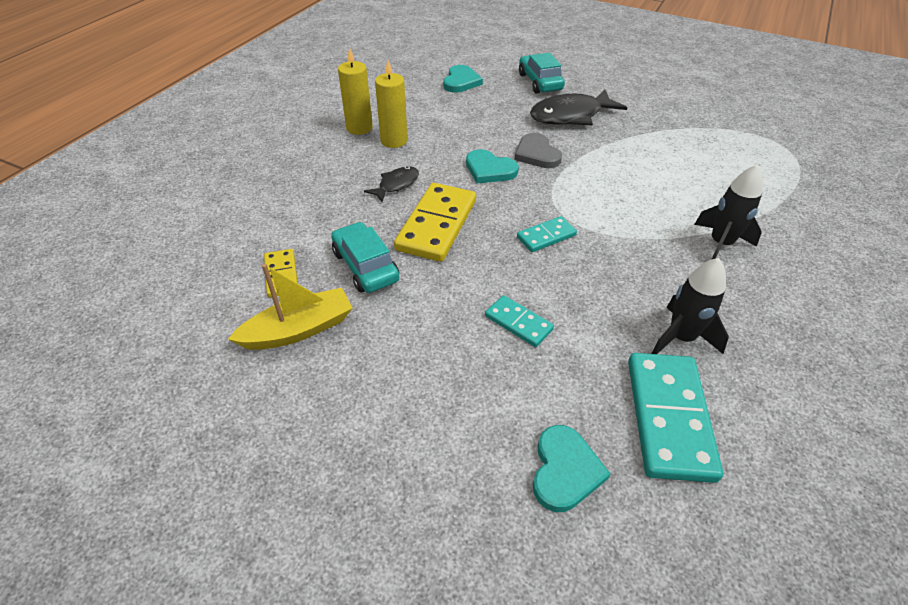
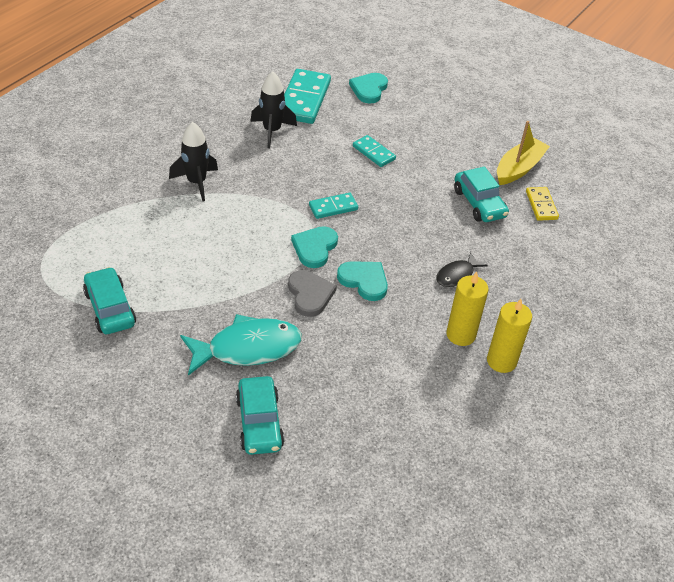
camera: 175 degrees left, 0 degrees up
(299, 329) = (519, 168): yellow boat -> yellow boat turned 150 degrees clockwise
(437, 225) = (422, 229): yellow domino -> none
(461, 81) = (369, 439): turquoise heart -> turquoise heart (314, 248)
(570, 116) = (247, 348): black fish -> turquoise fish
(698, 127) = (110, 308): none -> turquoise car

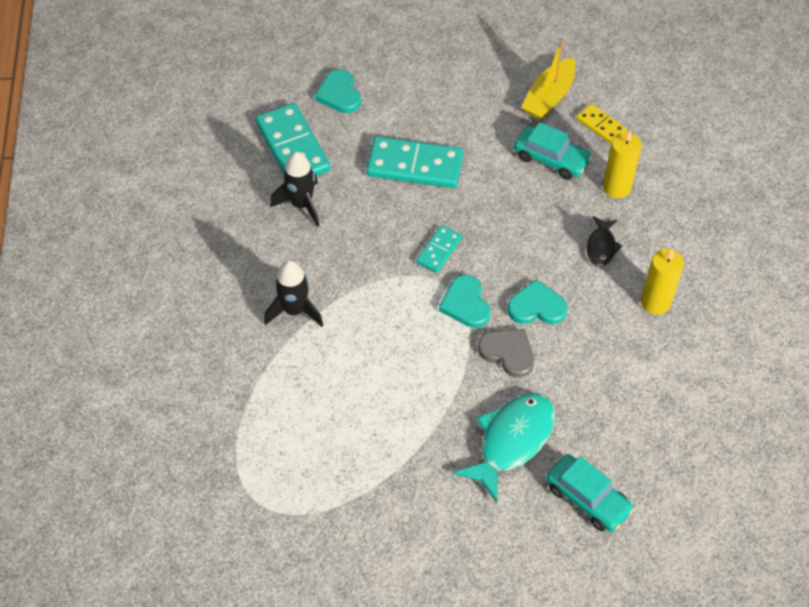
camera: 35 degrees left, 10 degrees up
(110, 308) = (362, 493): turquoise car -> none
(373, 153) = (414, 166): turquoise domino -> turquoise domino, size x1.88
(501, 361) = (705, 304): yellow candle -> yellow candle (616, 187)
(519, 168) = (549, 97): yellow boat -> yellow boat turned 150 degrees counterclockwise

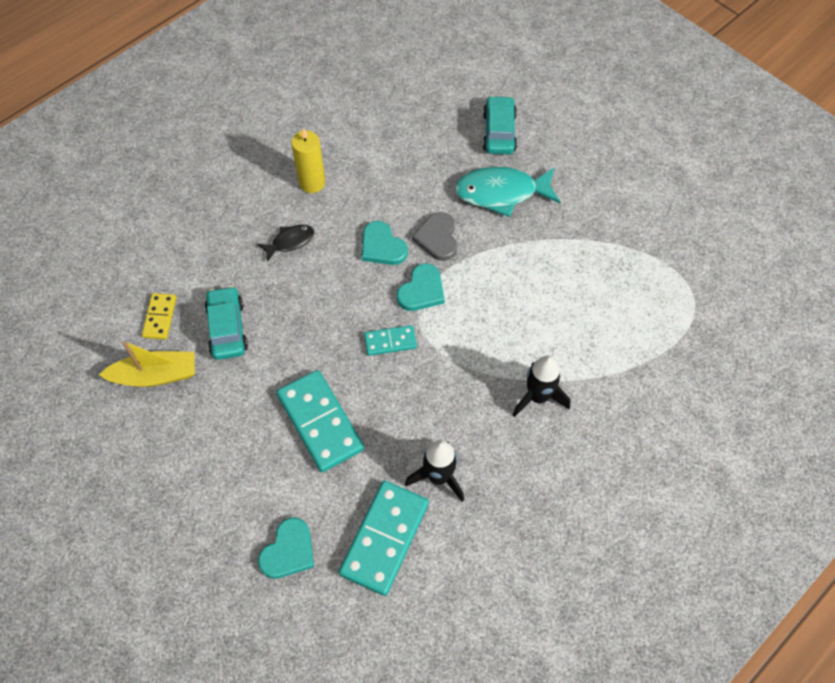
camera: 130 degrees left, 5 degrees up
(616, 187) = (221, 267): yellow candle -> none

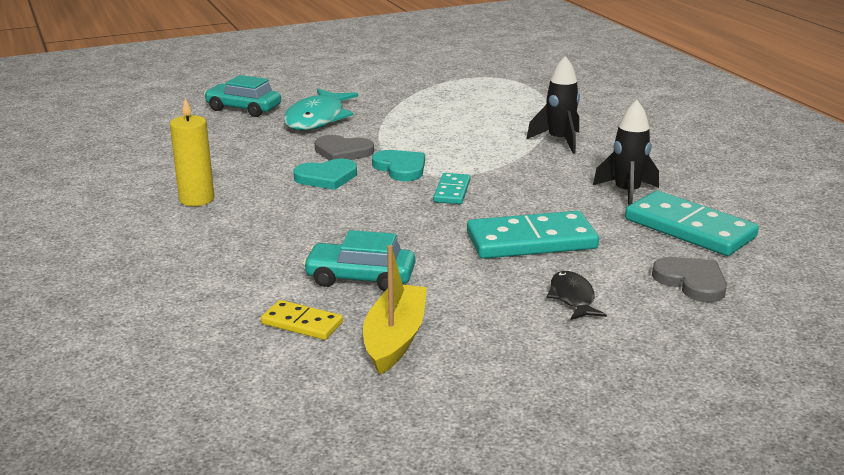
camera: 70 degrees left, 35 degrees down
(288, 551) = (691, 282): turquoise heart -> grey heart
(290, 242) = (268, 223): black fish -> black fish (572, 298)

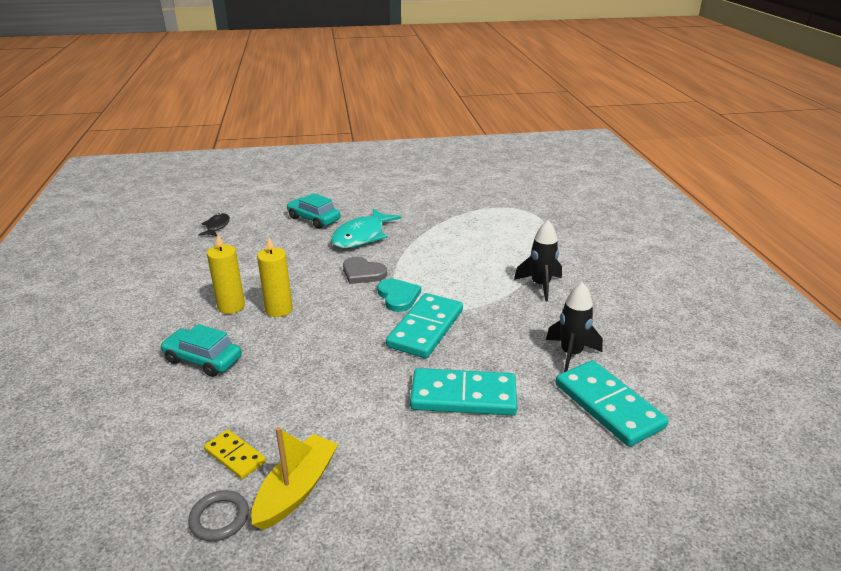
camera: 15 degrees right, 5 degrees up
(261, 195) = (279, 310): none -> yellow candle
(322, 374) = (219, 518): none -> grey ring
(326, 177) = (337, 298): turquoise heart -> none
(360, 278) = (305, 413): turquoise car -> turquoise car (203, 360)
(452, 191) = (426, 328): turquoise domino -> turquoise domino, size x1.88
(572, 298) = (466, 471): black fish -> black fish (217, 226)
(691, 282) = (581, 472): grey heart -> none

